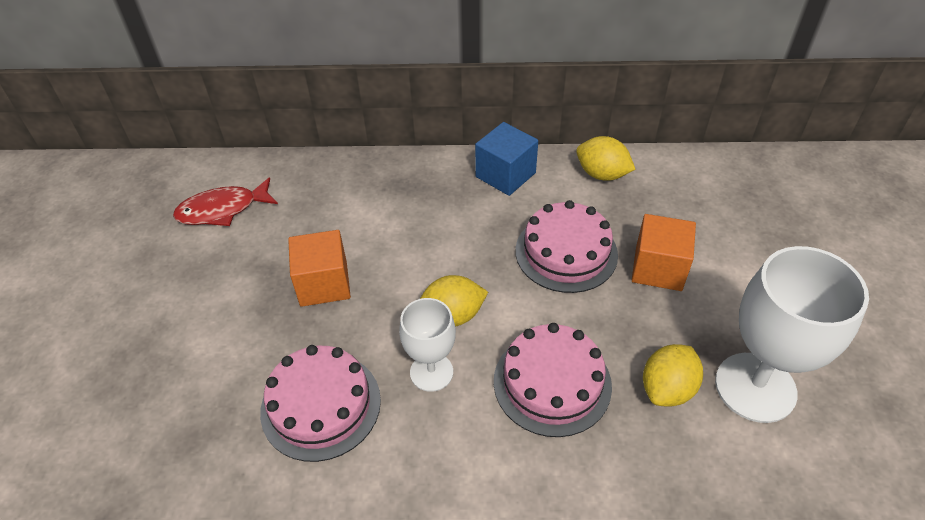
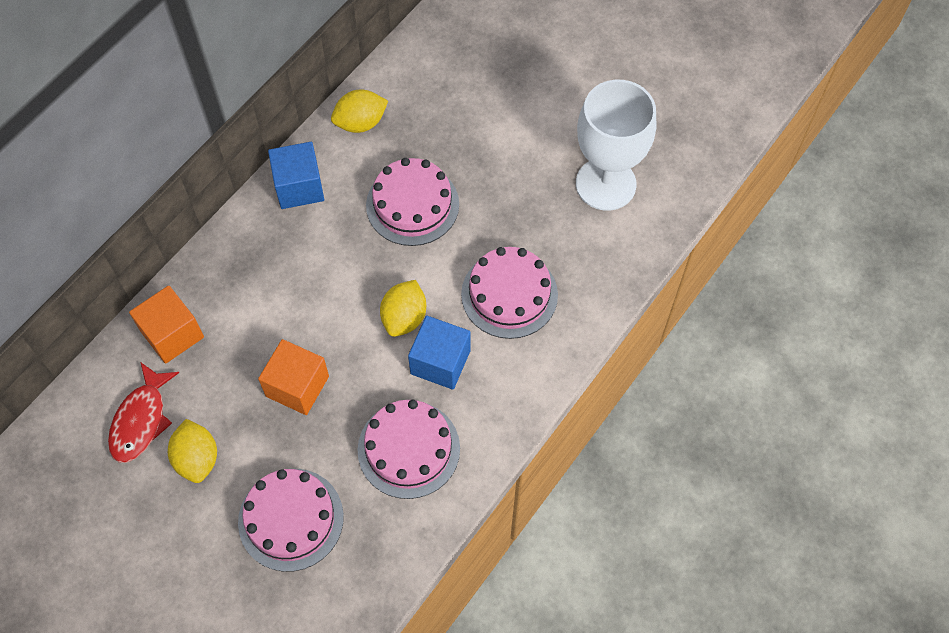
camera: 55 degrees left, 15 degrees up
(190, 358) = (291, 519): none -> pink cake
(431, 372) = (440, 362): white goblet -> blue cube
(658, 268) = (476, 160): orange cube -> orange cube (172, 334)
(667, 389) = (567, 232): yellow lemon -> yellow lemon (197, 458)

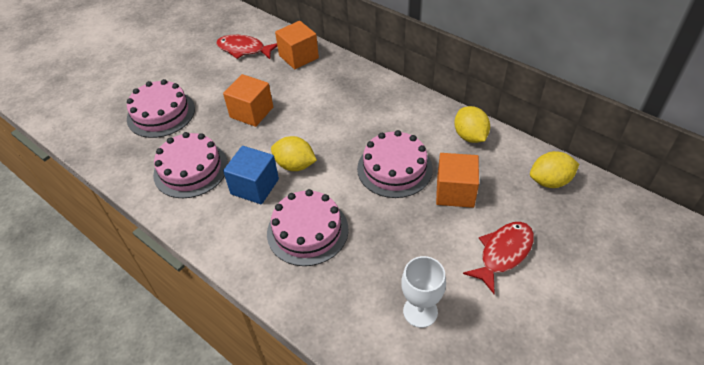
camera: 95 degrees right, 15 degrees down
(197, 458) = (213, 72): yellow lemon -> yellow lemon (550, 181)
(299, 187) = (409, 106): blue cube -> none
(450, 144) = (455, 192): none -> orange cube
(533, 108) = (503, 253): none -> red fish
(605, 184) = (420, 311): white goblet -> white goblet, size x0.57

